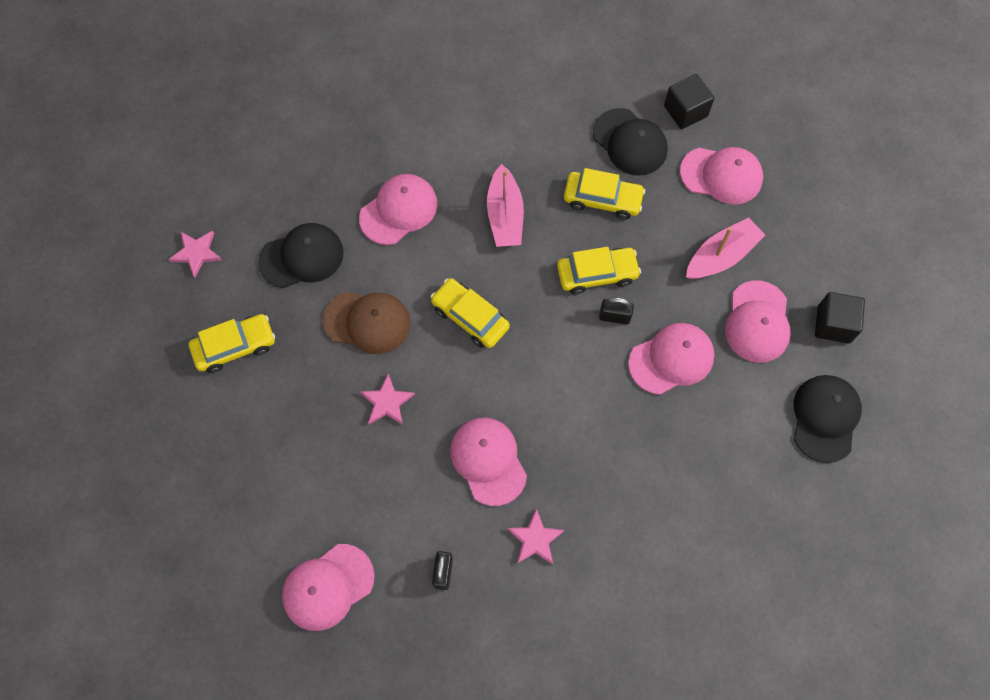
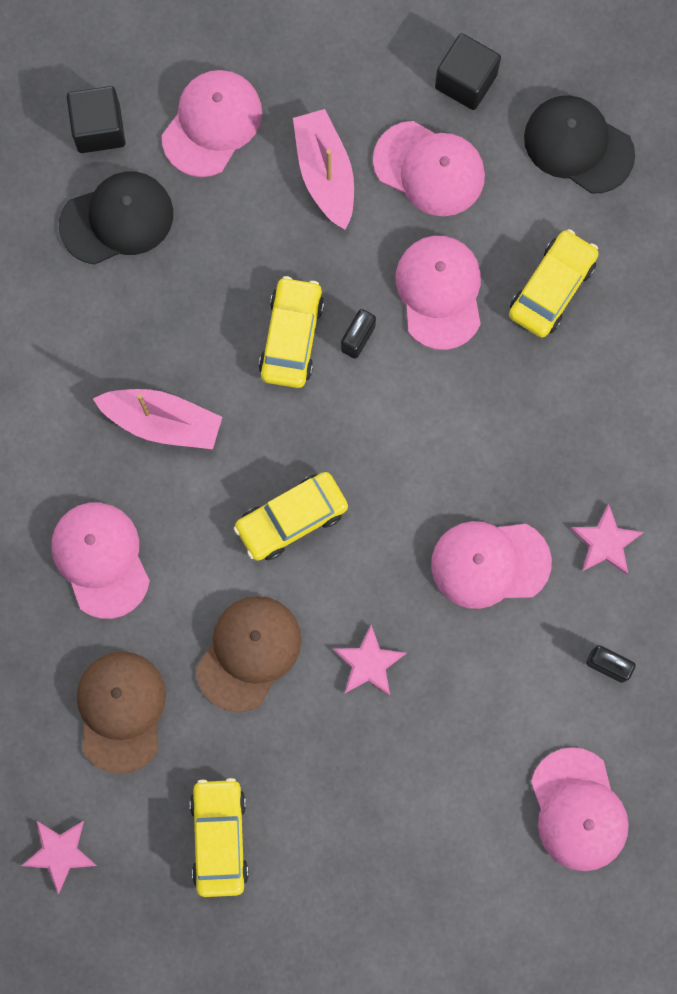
camera: 70 degrees left, 10 degrees up
(302, 257) = (121, 711): black cap -> brown cap
(602, 199) = (188, 288): yellow car -> yellow car (552, 288)

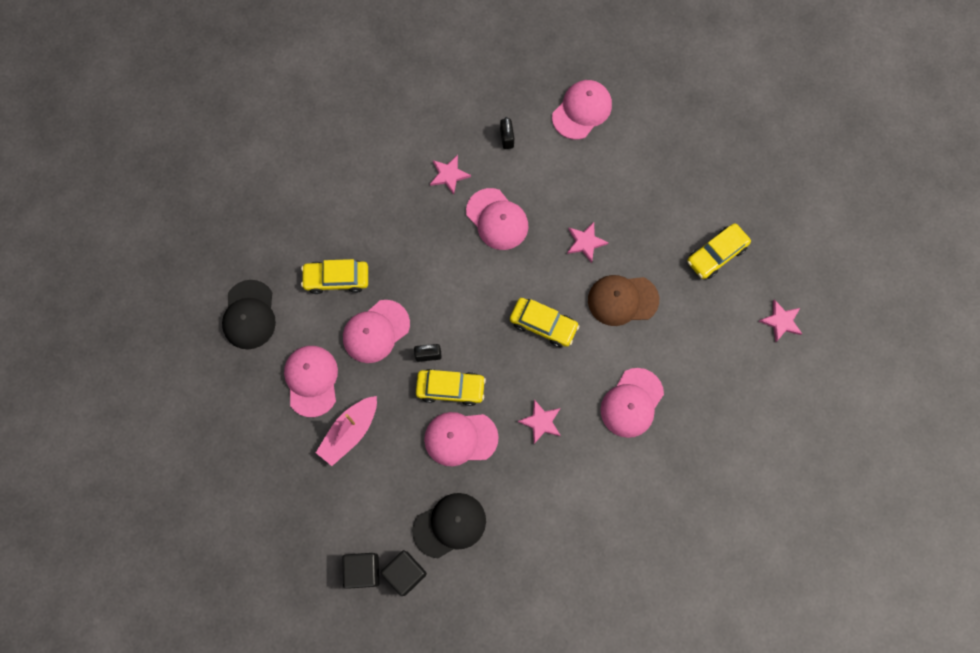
camera: 125 degrees left, 5 degrees down
(117, 219) = (449, 525): black cap -> black cap turned 120 degrees clockwise
(121, 711) = (695, 340): brown cap -> none
(162, 422) = (541, 422): pink boat -> pink star
(212, 124) = (361, 512): pink cap -> pink cap (460, 438)
(291, 337) = (450, 388): yellow car -> yellow car turned 150 degrees counterclockwise
(466, 81) = (249, 394): black cube -> black cube (363, 570)

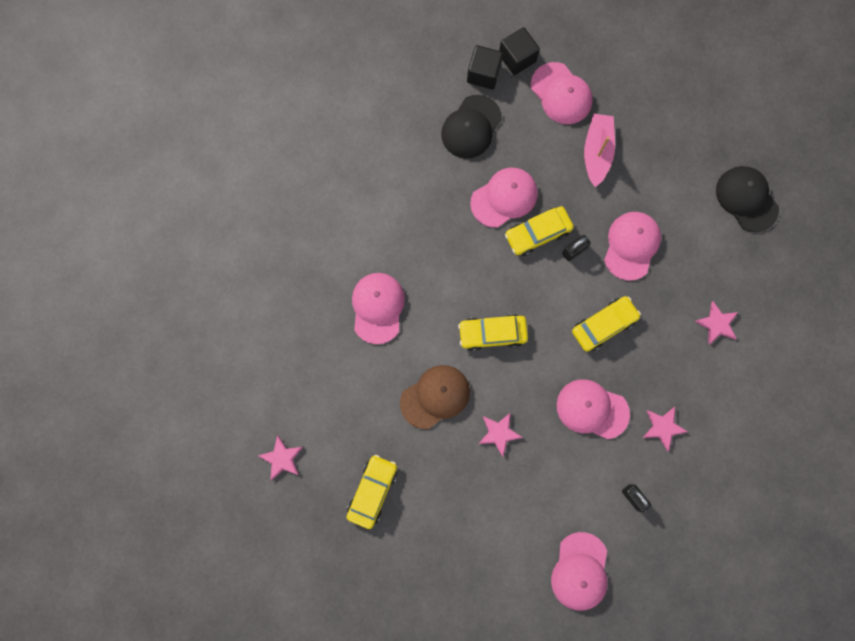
camera: 150 degrees right, 5 degrees up
(311, 380) = (656, 175): pink cap -> pink cap (561, 94)
(336, 279) = (696, 271): yellow car -> yellow car (604, 325)
(541, 422) = (445, 248): pink star -> pink star (717, 324)

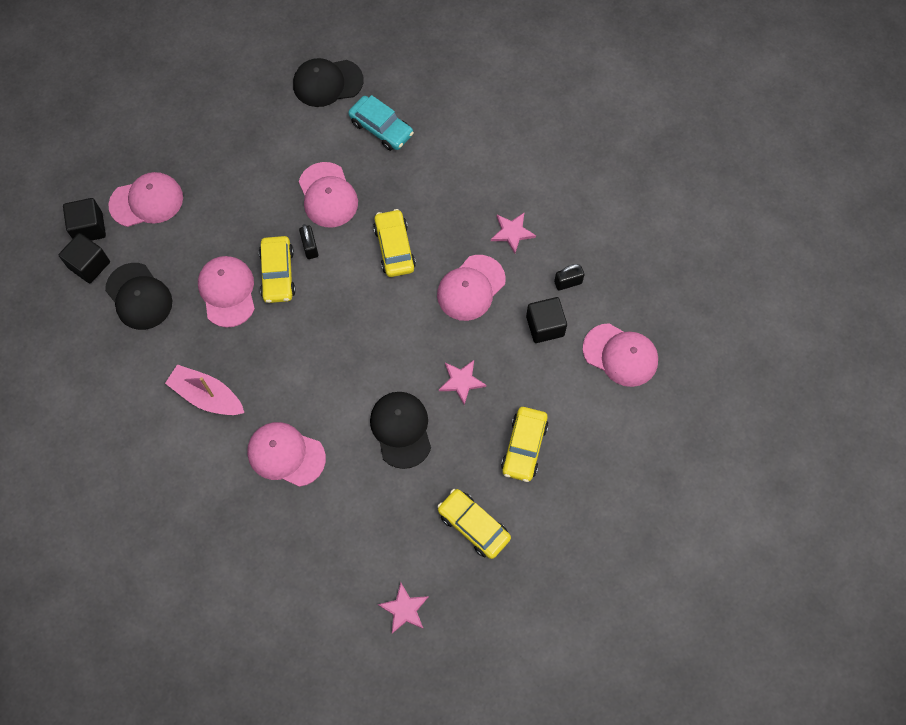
camera: 70 degrees left, 10 degrees down
(435, 396) = (401, 429): brown cap -> black cap
(492, 333) = (360, 352): yellow car -> yellow car (524, 447)
(581, 491) = (545, 326): none -> black cube
(597, 152) = (222, 191): pink boat -> pink boat (207, 396)
(631, 245) = (328, 195): pink cap -> pink cap turned 150 degrees counterclockwise
(717, 324) = (433, 151): pink star -> none
(720, 266) = (381, 128): none -> turquoise car

